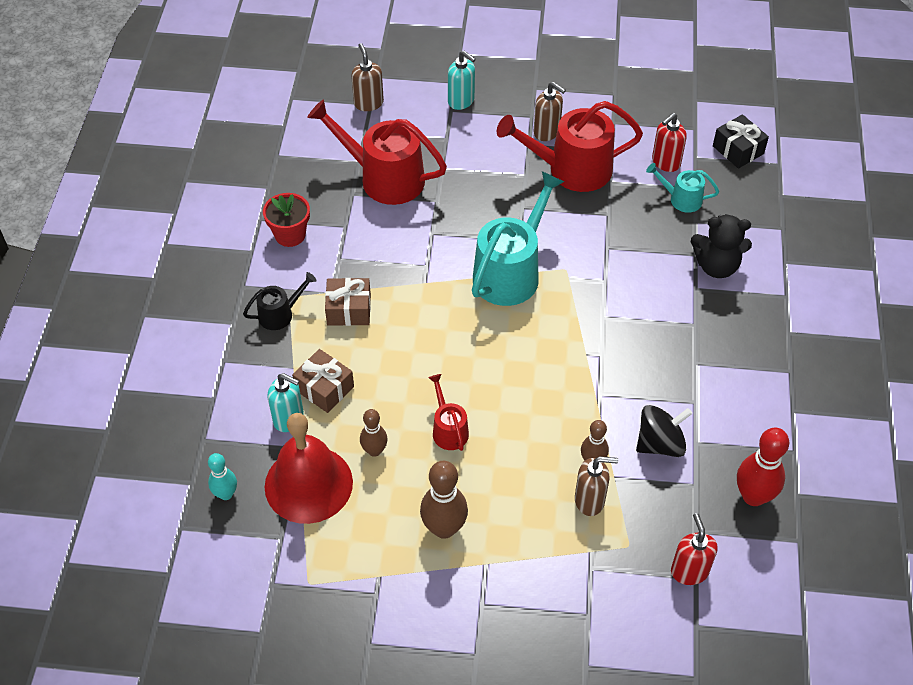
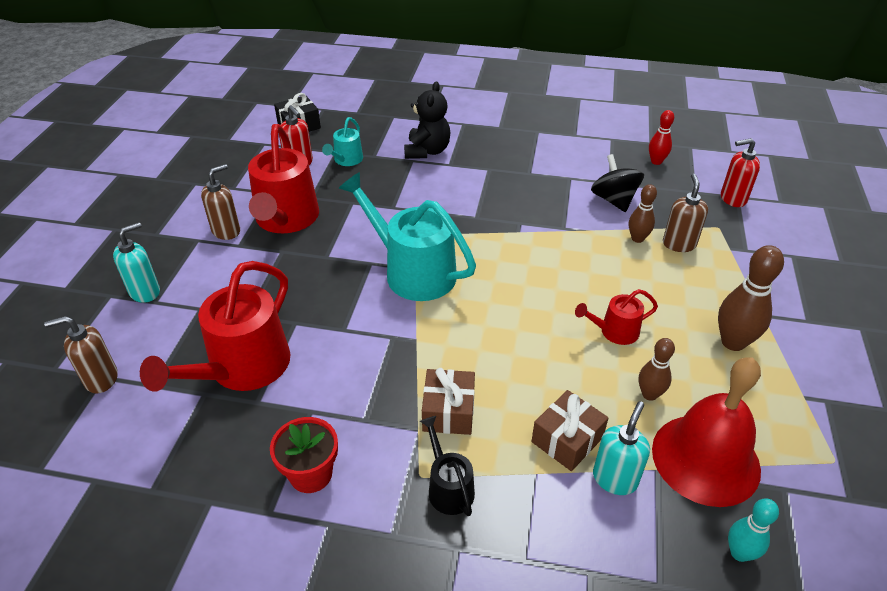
camera: 85 degrees left, 10 degrees down
(753, 496) = (656, 161): red bowling pin -> red bowling pin, size x0.61

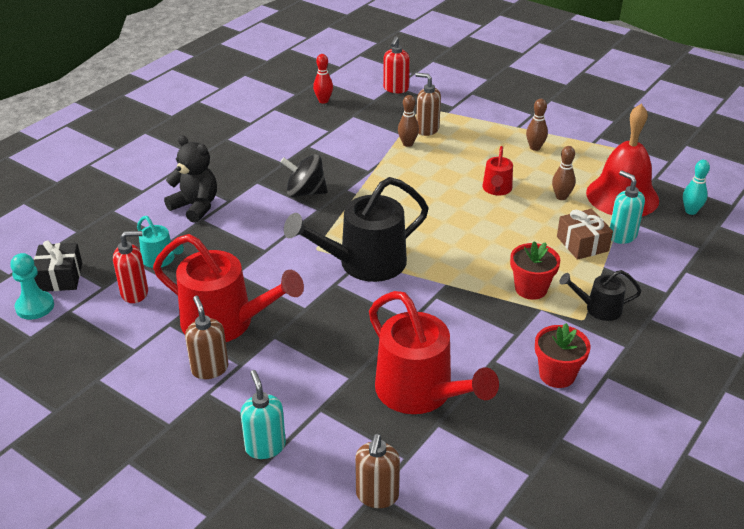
camera: 65 degrees left, 5 degrees down
(261, 128) = (35, 306): none -> turquoise pawn
(413, 272) = (364, 263): turquoise watering can -> black watering can
(448, 411) = (531, 289): brown gift -> red flower pot
(614, 200) = (354, 137): black spinning top -> black spinning top (305, 192)
(733, 342) = (535, 147): brown bowling pin -> brown bowling pin, size x0.61

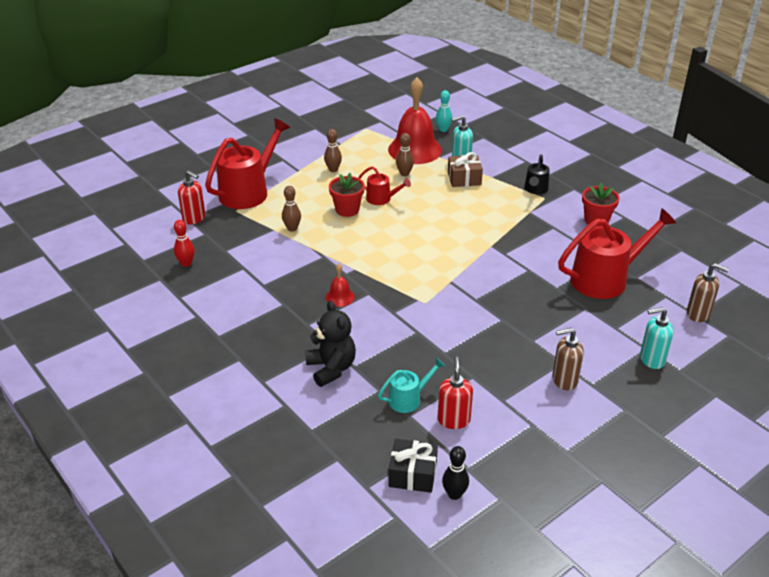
camera: 75 degrees left, 0 degrees up
(35, 306) = (454, 494): turquoise pawn -> black bowling pin
(195, 207) = (331, 368): black teddy bear -> black teddy bear turned 105 degrees clockwise
(225, 322) = (509, 365): red watering can -> red watering can (248, 192)
(305, 192) = (340, 297): black spinning top -> red bell
(364, 263) = (454, 280): black watering can -> none
(427, 129) = (275, 214): brown soap dispenser -> none
(531, 289) = (507, 211): red flower pot -> red flower pot (347, 210)

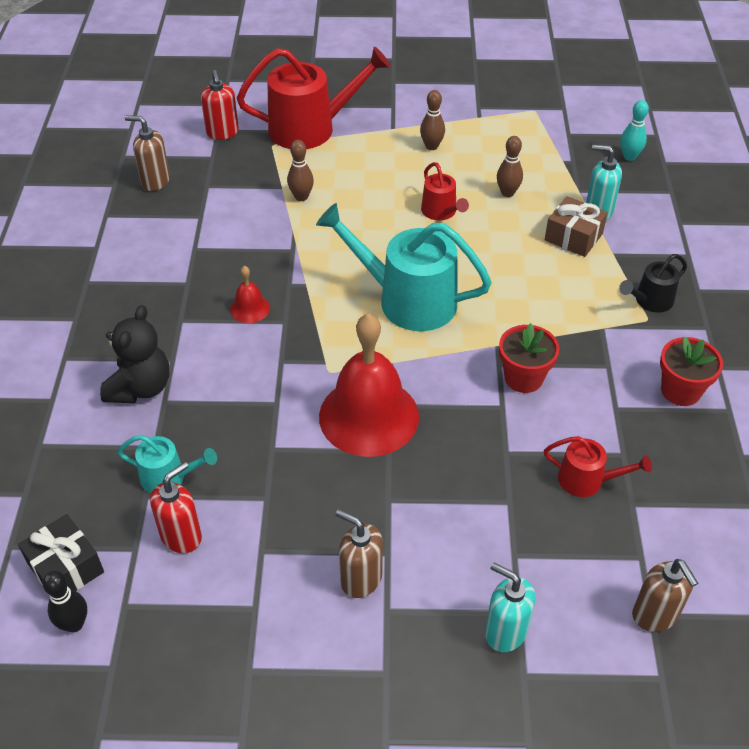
camera: 40 degrees right, 10 degrees up
(186, 263) = (155, 181): red bowling pin -> brown soap dispenser
(347, 210) = (386, 205): red flower pot -> red flower pot (523, 378)
(415, 150) = (559, 167): red bell -> red bell (369, 416)
(420, 248) = (408, 300): none -> turquoise watering can
(605, 279) = (587, 480): red watering can -> red watering can, size x0.50

